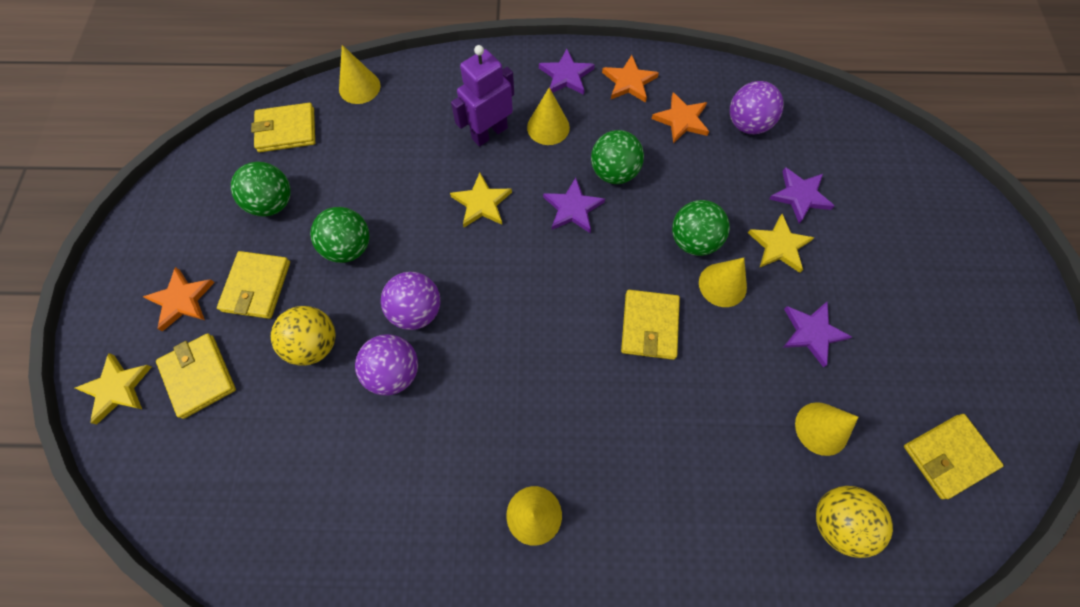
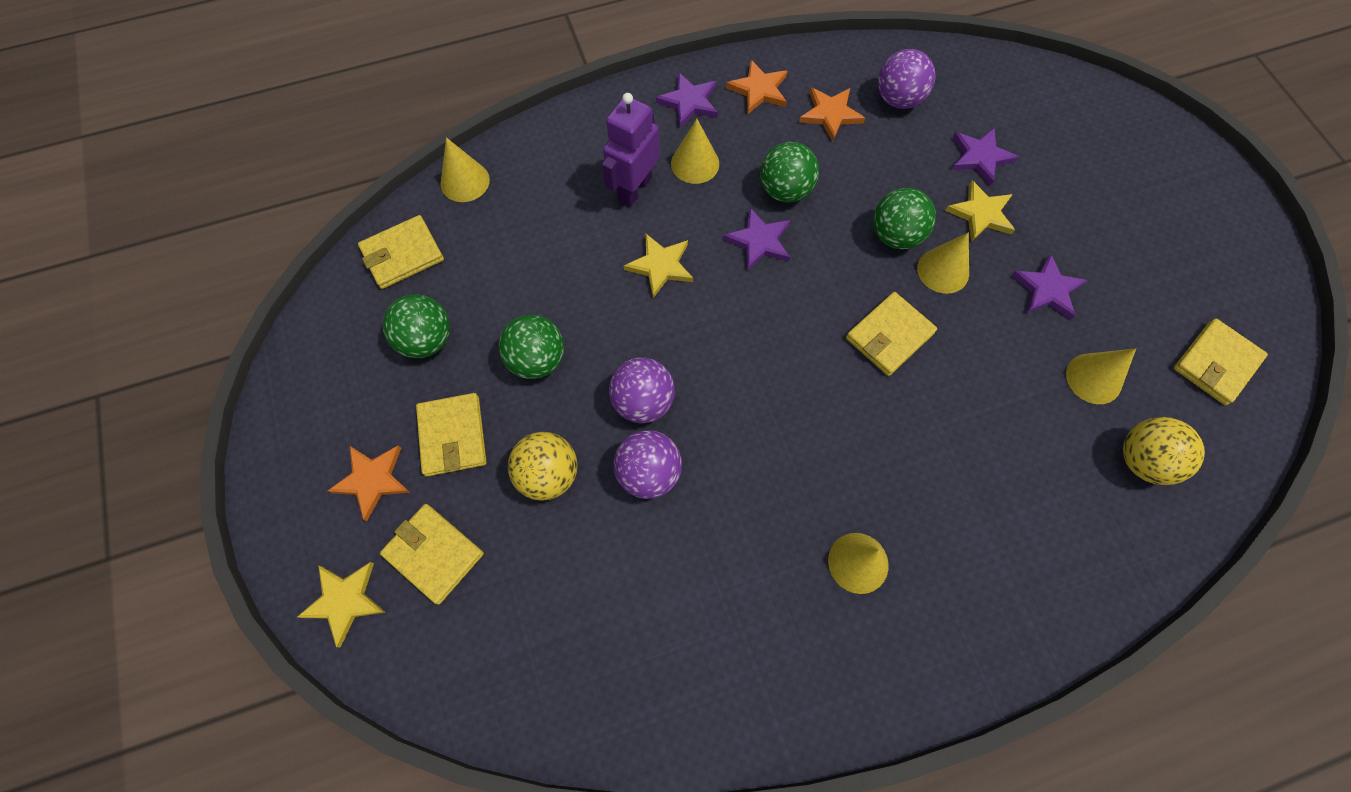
camera: 20 degrees left, 0 degrees up
(649, 326) = (889, 336): yellow wallet -> yellow wallet turned 60 degrees clockwise

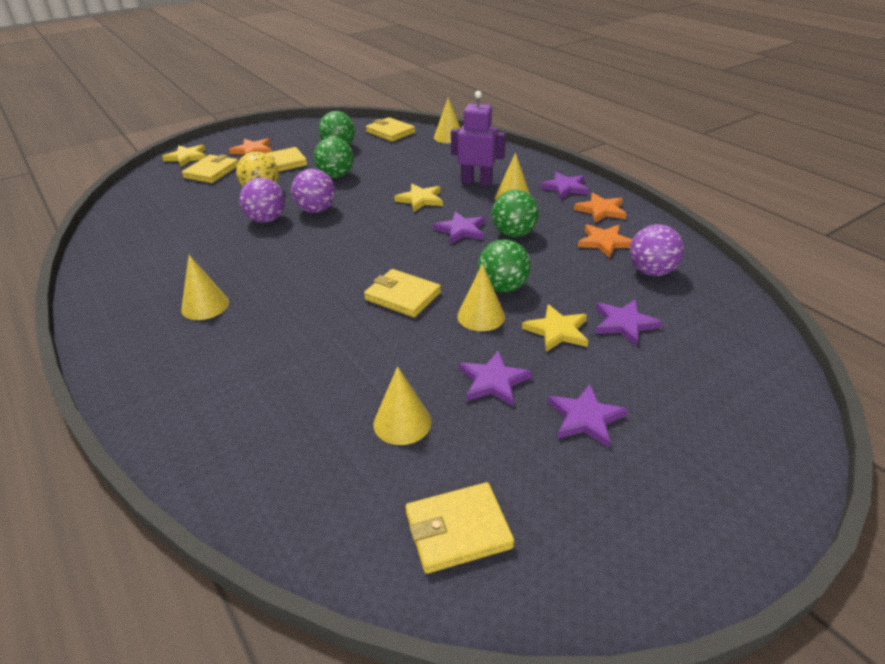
camera: 75 degrees right, 30 degrees down
(1103, 236) = (585, 418): none -> purple star
(1142, 460) = (316, 466): yellow ball -> none
(1215, 363) = (458, 530): yellow wallet -> yellow wallet turned 45 degrees counterclockwise

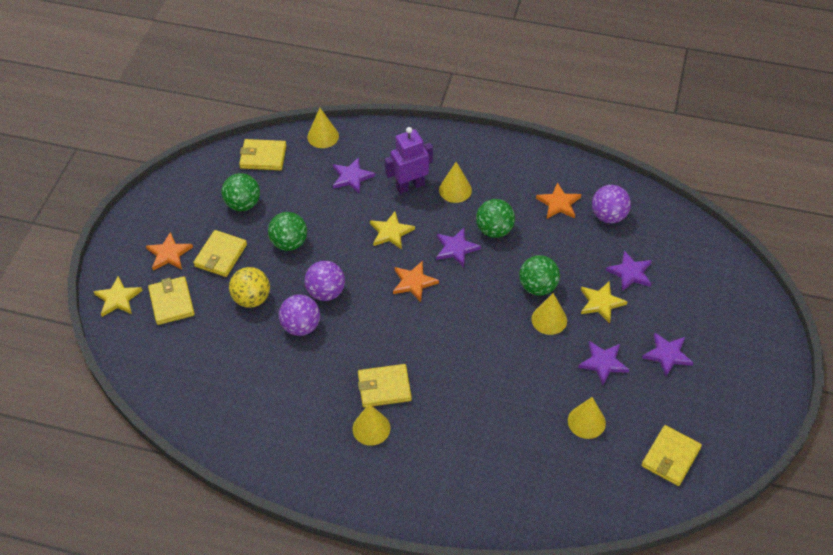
camera: 40 degrees left, 15 degrees up
(403, 296) = (486, 334): yellow wallet -> yellow wallet (384, 387)
(565, 188) = (480, 156): purple star -> purple star (351, 177)
(601, 210) = (527, 169): orange star -> orange star (414, 282)

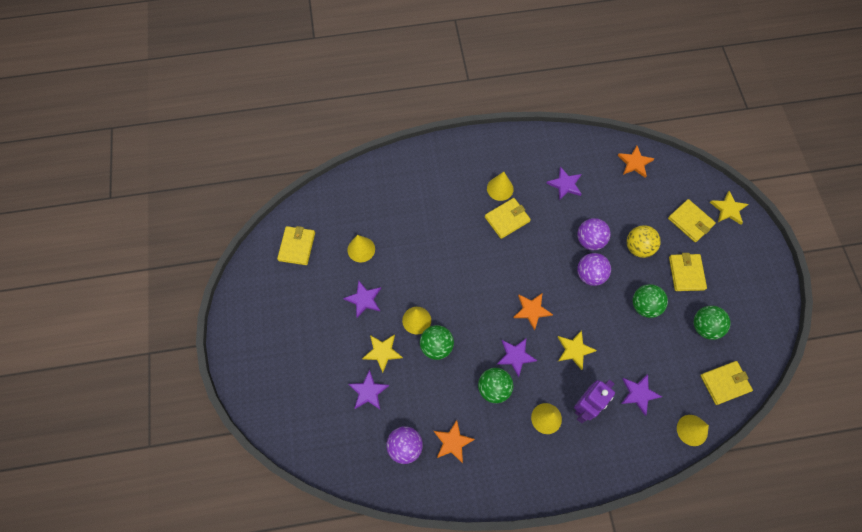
camera: 155 degrees right, 15 degrees up
(169, 254) = (723, 258): orange star -> orange star (634, 163)
(667, 355) = (319, 326): purple star -> purple star (565, 184)

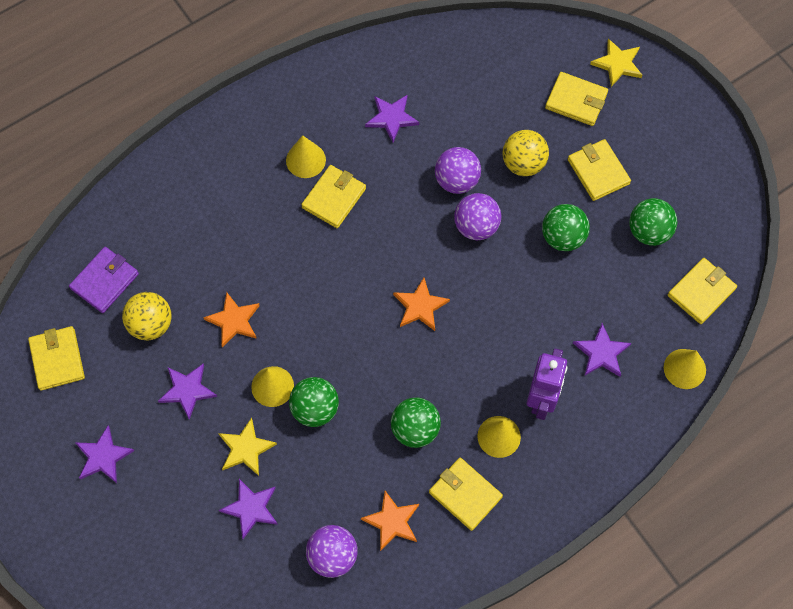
camera: 25 degrees left, 0 degrees up
(346, 211) = (105, 281): none -> purple wallet
(361, 249) = (151, 324): yellow cone -> yellow ball
(507, 446) = (465, 494): none -> yellow wallet
(515, 356) = (425, 375): purple star -> purple star (103, 456)
(574, 350) = (497, 333): yellow star -> none
(634, 163) = (471, 50): orange star -> orange star (234, 321)

